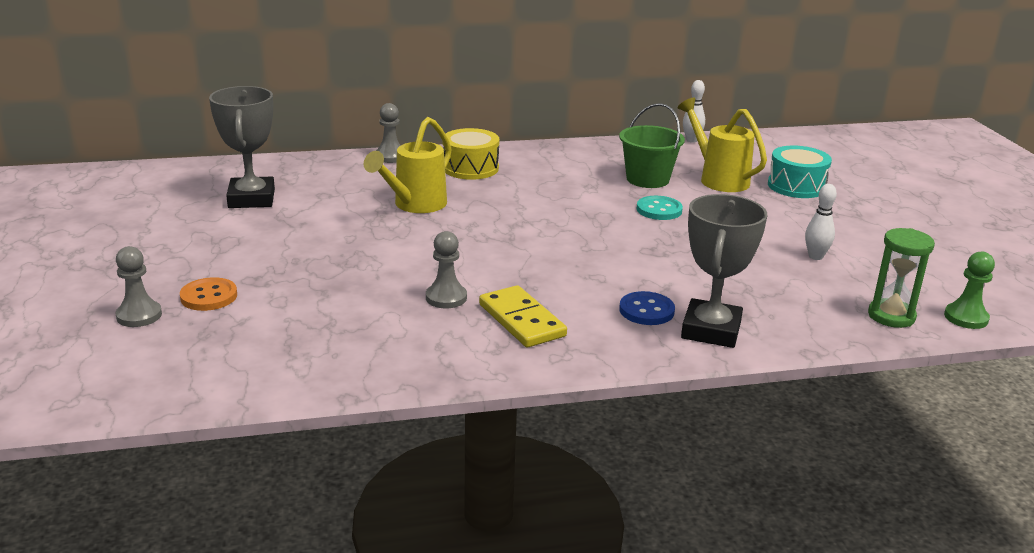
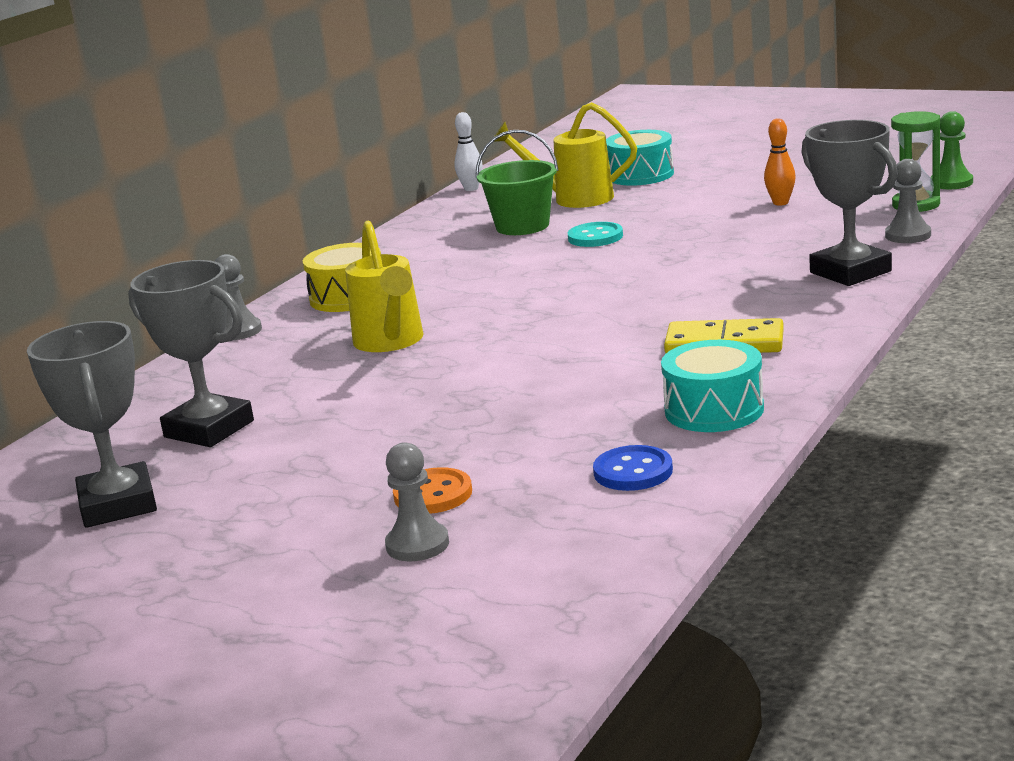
camera: 45 degrees left, 5 degrees down
(142, 211) = (118, 504): none -> grey trophy
(404, 353) = (714, 410): none -> turquoise drum
(446, 298) = (628, 368): grey pawn -> grey pawn (908, 235)
(646, 310) = (781, 288): blue button -> blue button (633, 471)
(815, 256) = (780, 203): white bowling pin -> orange bowling pin

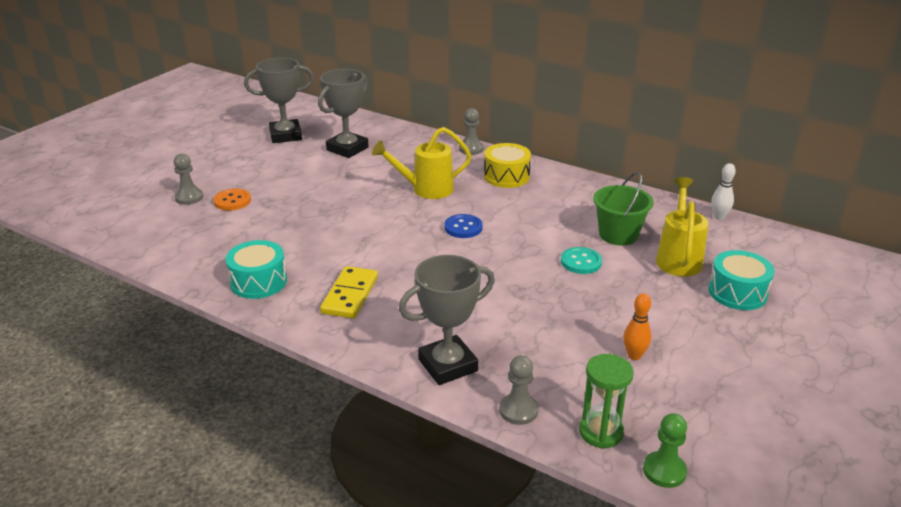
camera: 90 degrees right, 10 degrees up
(633, 471) = (208, 252): blue button -> blue button (463, 227)

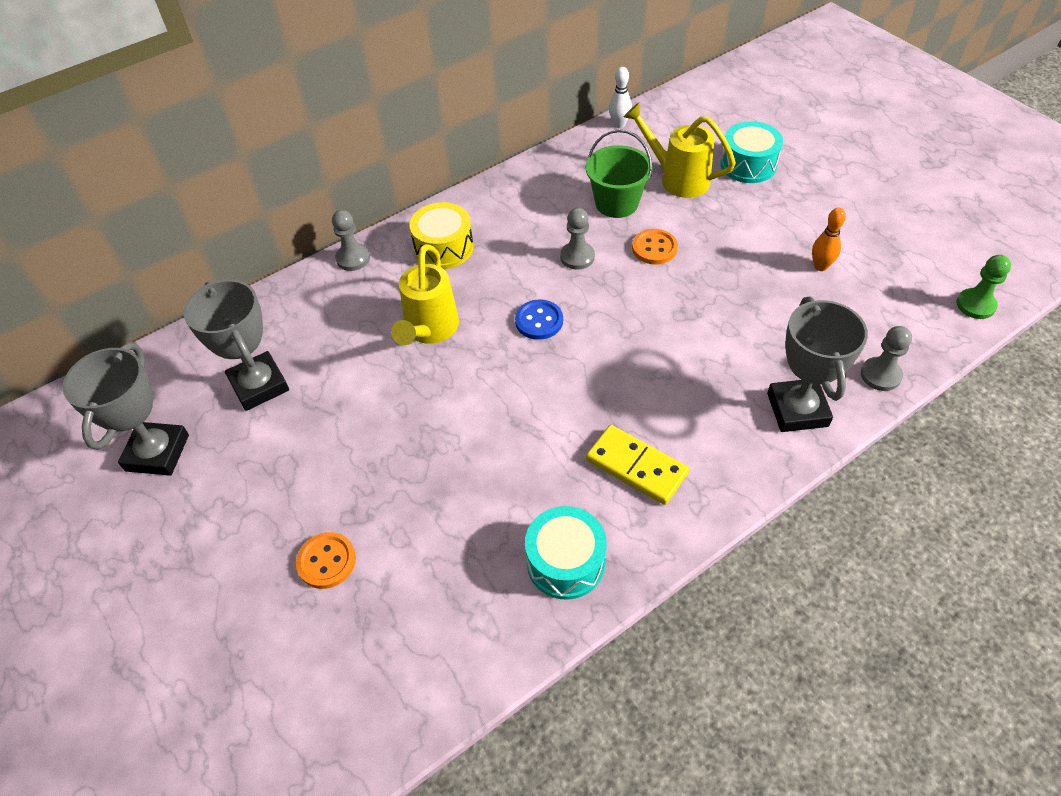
camera: 65 degrees left, 20 degrees up
(189, 197) = (278, 622): grey pawn -> grey pawn (577, 257)
(581, 262) = (654, 248): turquoise button -> orange button
(601, 432) = (921, 327): green hourglass -> none

